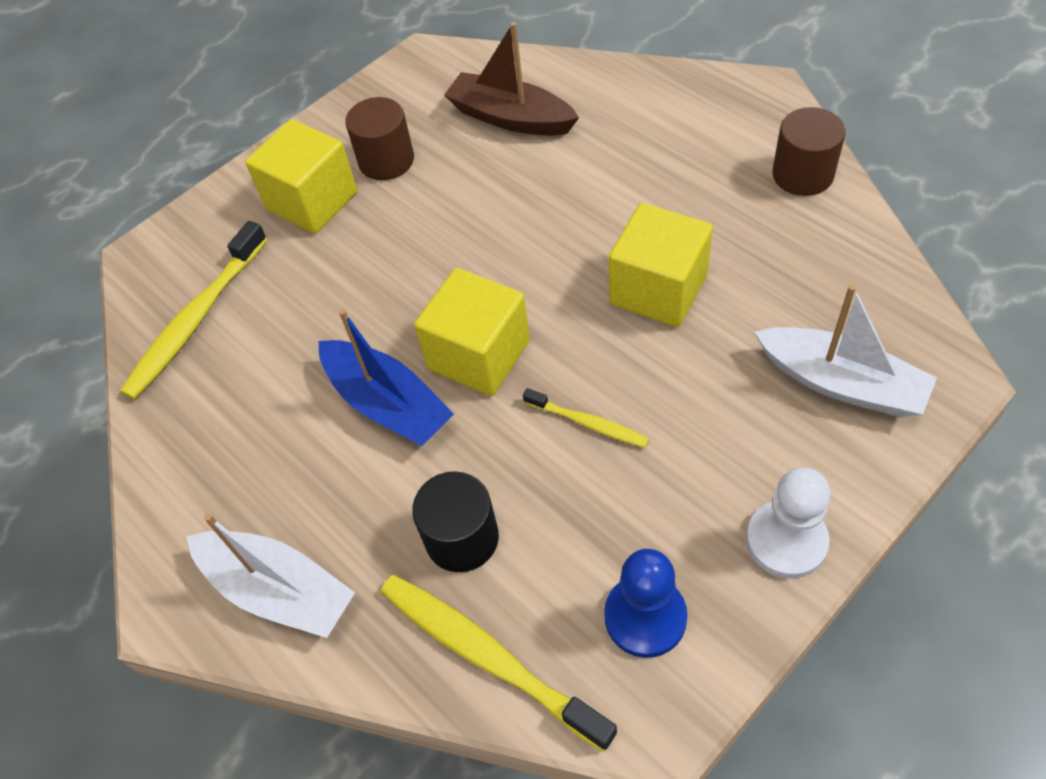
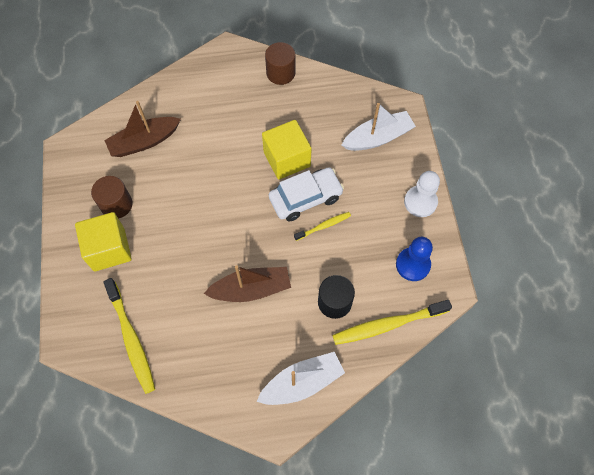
camera: 60 degrees left, 10 degrees up
(388, 404) = (251, 289): blue boat -> brown boat
(479, 355) = (258, 241): yellow cube -> none
(614, 363) = (305, 198): none -> white car

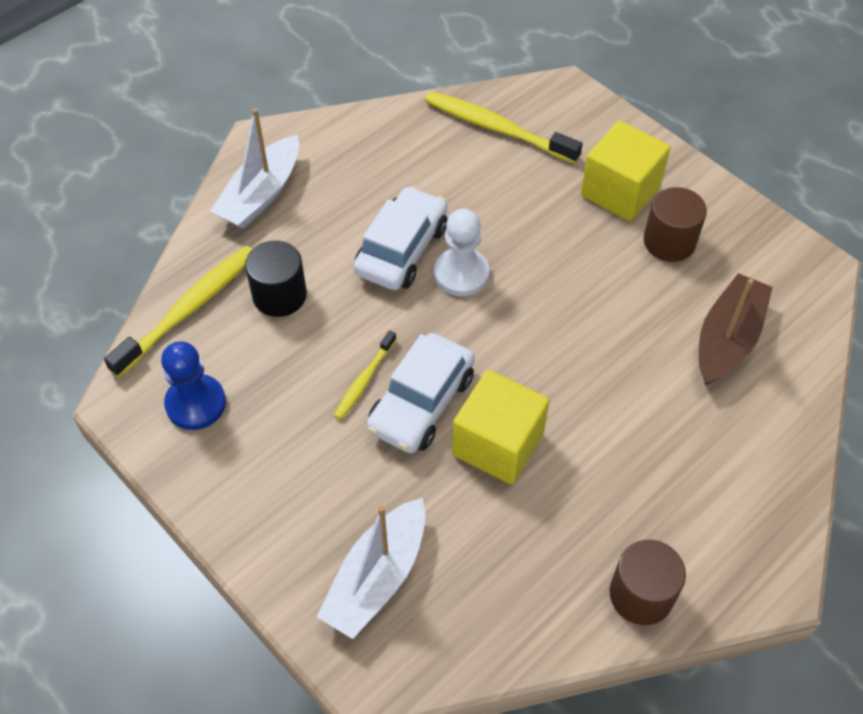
camera: 145 degrees right, 10 degrees down
(251, 289) = (402, 249): brown boat -> white car
(420, 202) = (236, 506): white pawn -> white pawn (461, 274)

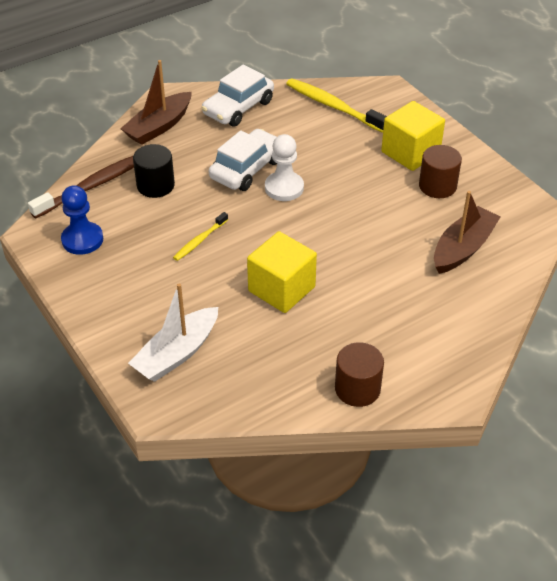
camera: 10 degrees right, 10 degrees down
(188, 309) = (92, 186): yellow toothbrush -> brown toothbrush
(261, 194) = (159, 126): white boat -> brown boat
(421, 403) = (235, 258): white car -> white car (238, 108)

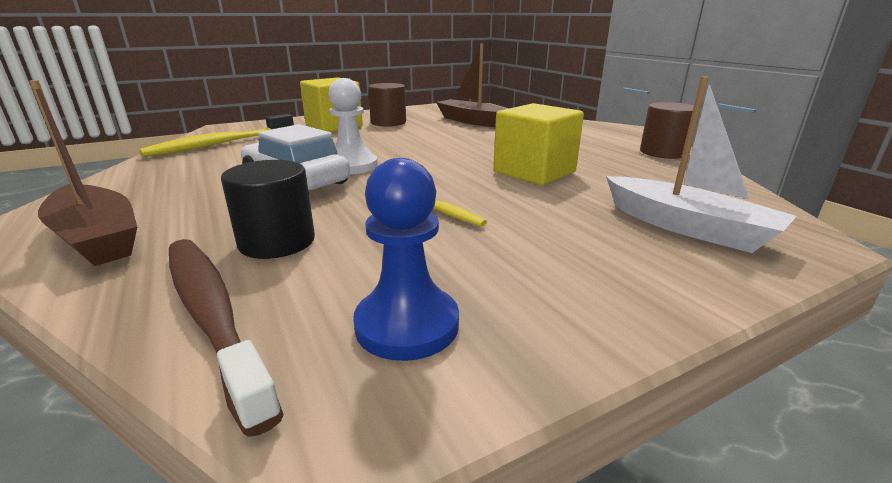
camera: 85 degrees left, 20 degrees down
(238, 108) = (146, 182): white car -> none

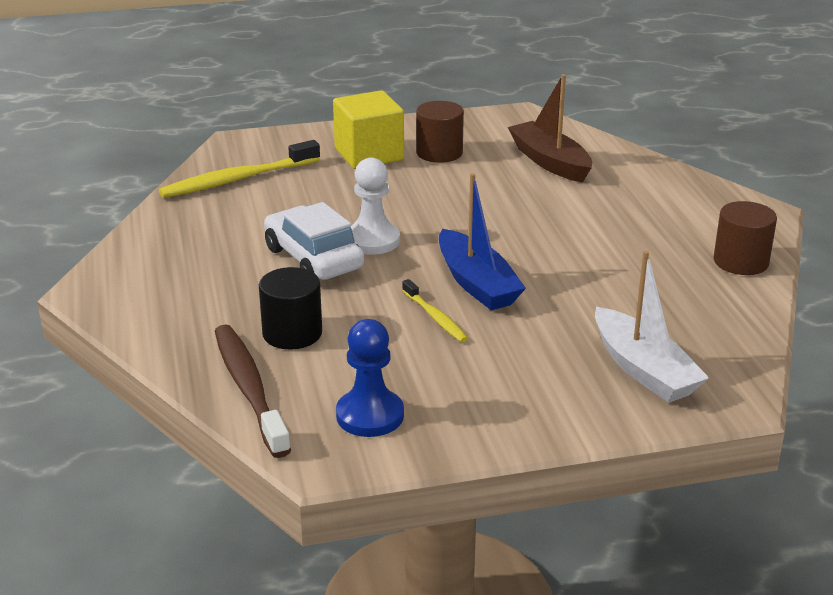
camera: 15 degrees right, 5 degrees up
(97, 238) = (157, 309): brown boat -> none
(464, 183) = (477, 283): none -> blue boat
(534, 172) = (560, 276): yellow cube -> none

